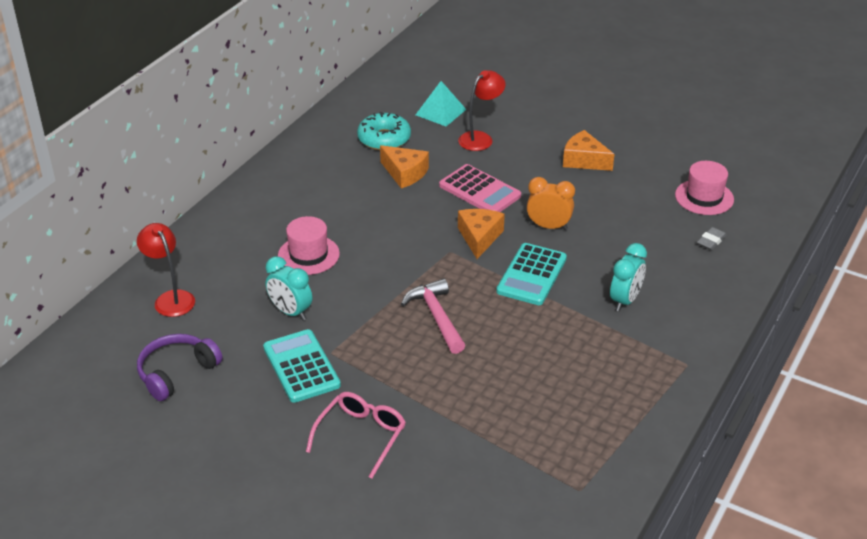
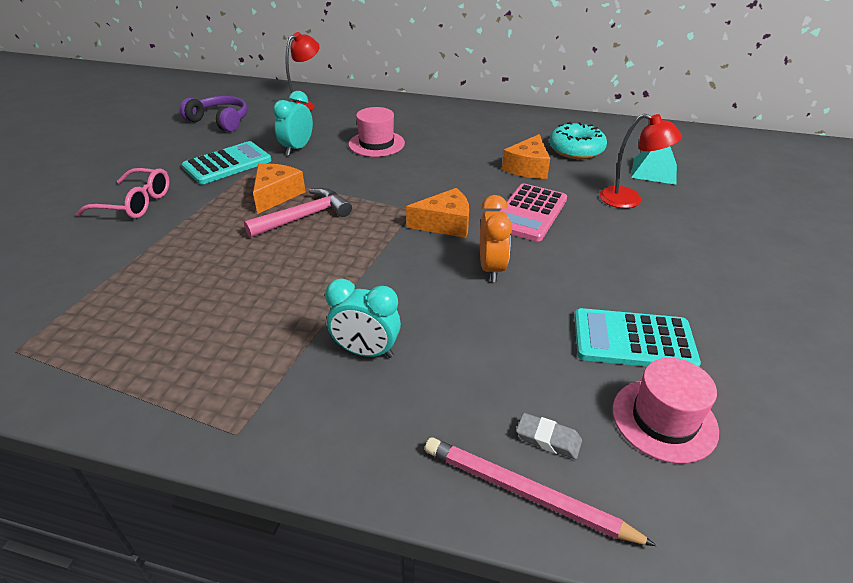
camera: 75 degrees right, 0 degrees up
(531, 275) = (392, 267): turquoise calculator -> turquoise calculator (633, 340)
(584, 160) = (654, 280): orange cheese -> orange cheese (276, 195)
(745, 257) = (526, 493): none -> pink pencil

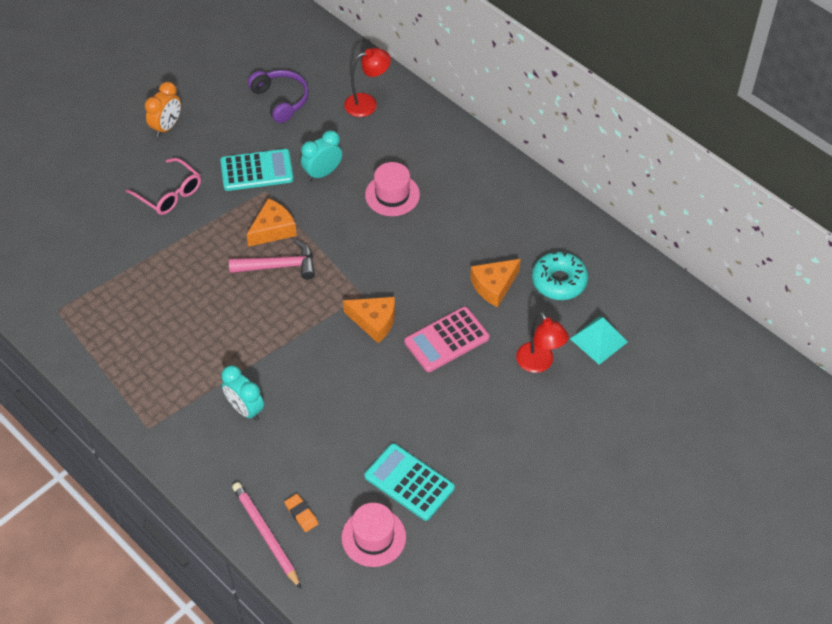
camera: 30 degrees right, 15 degrees up
(491, 268) = (371, 381): orange clock -> orange clock (167, 127)
(548, 439) = (301, 514): grey eraser -> orange eraser

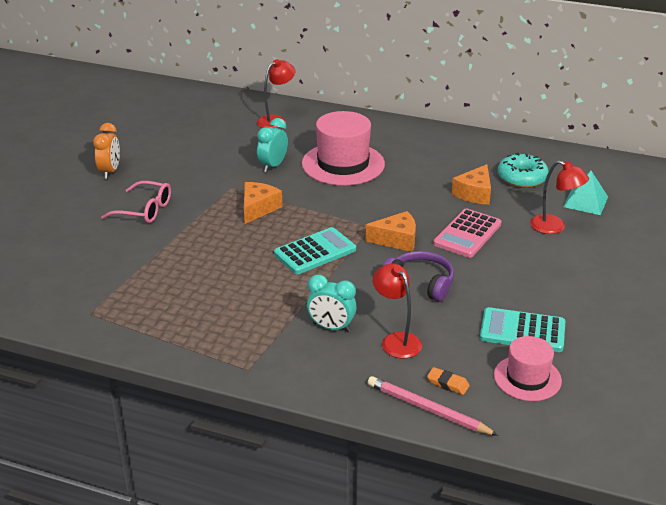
camera: 25 degrees left, 20 degrees down
(257, 171) = (214, 178): turquoise calculator -> turquoise calculator (315, 252)
(279, 266) = (282, 228): pink hammer -> none
(280, 100) = (201, 134): purple headphones -> purple headphones (420, 283)
(291, 447) = (396, 340): none -> red lamp
(392, 195) = (343, 164): pink hat -> pink hat, size x1.65

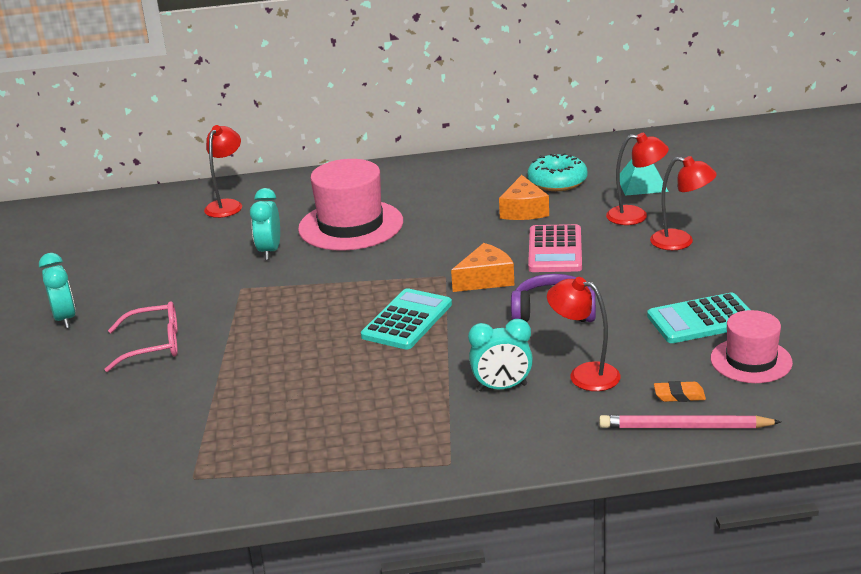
camera: 25 degrees left, 5 degrees down
(110, 172) = (65, 319): orange clock -> turquoise clock
(258, 208) = (296, 299): orange cheese -> none
(568, 261) = (681, 242): none -> red lamp

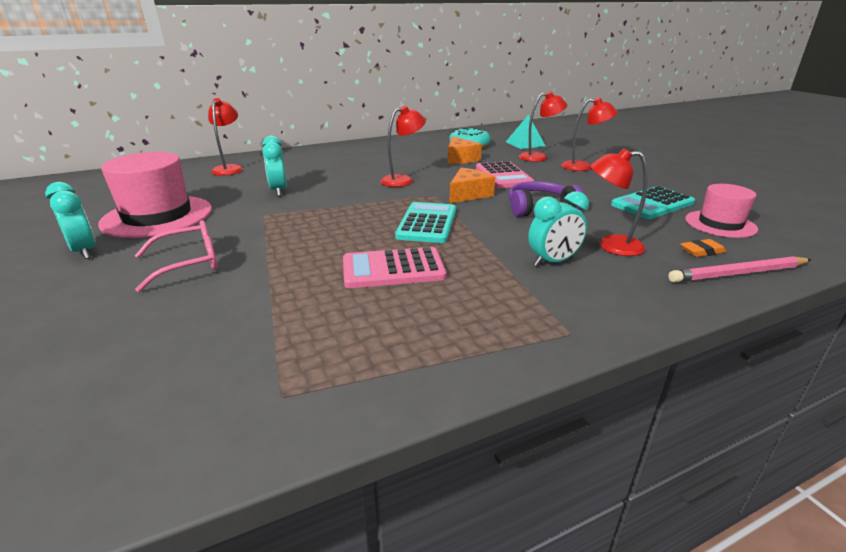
camera: 20 degrees left, 0 degrees up
(337, 376) = (393, 269): none -> pink calculator
(351, 225) = (338, 173): pink hat -> pink hat (157, 216)
(422, 246) = (403, 180): none -> red lamp

